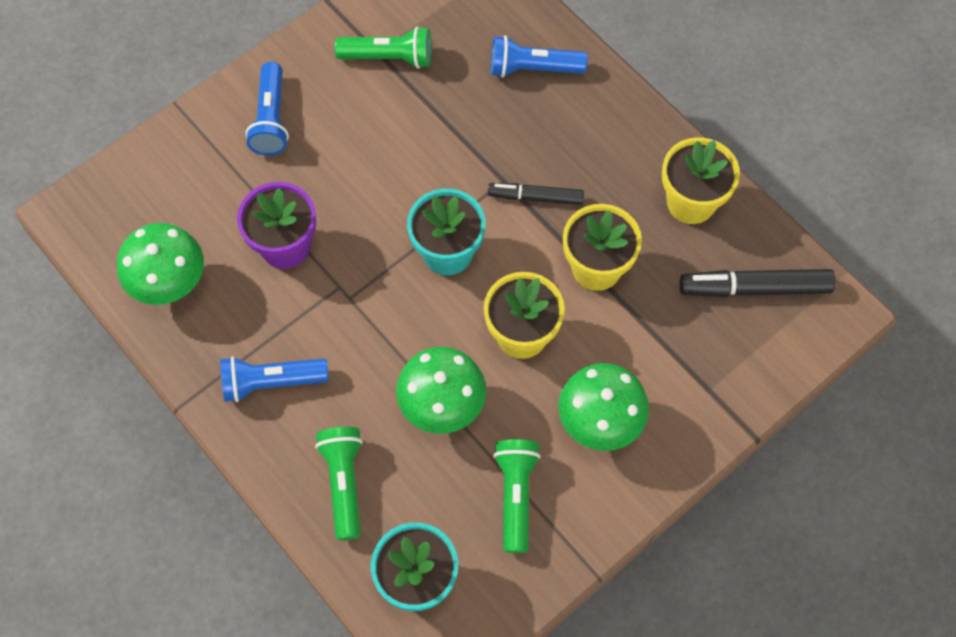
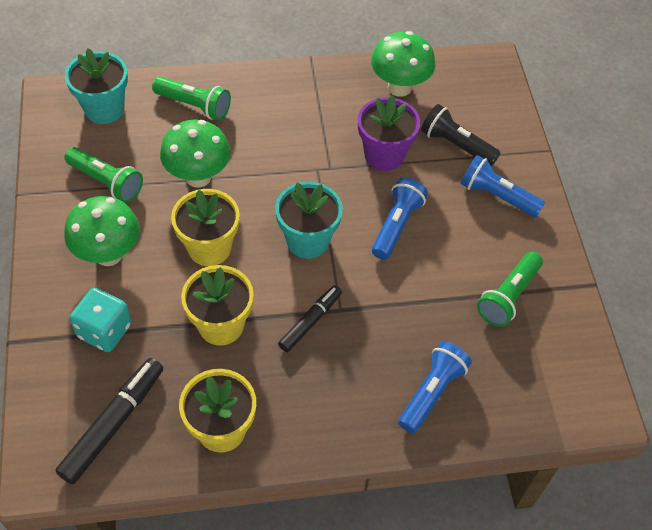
camera: 120 degrees right, 10 degrees down
(224, 187) = (456, 145): none -> black flashlight
(271, 382) = (290, 103): blue flashlight -> blue flashlight (396, 225)
(679, 362) = (104, 331): none -> turquoise dice

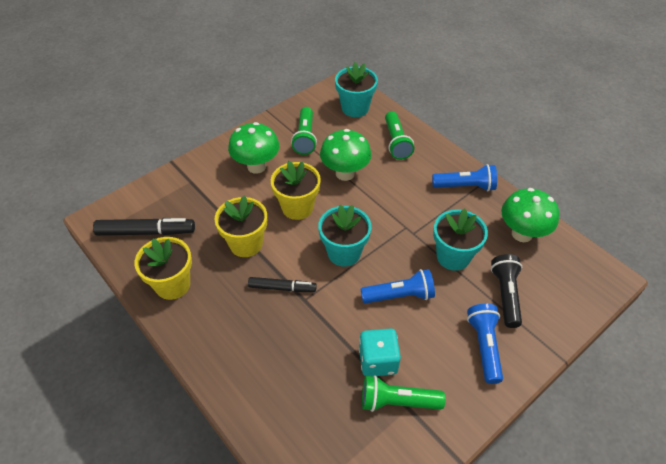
camera: 60 degrees right, 5 degrees down
(104, 331) = (204, 194): turquoise dice -> turquoise dice (378, 361)
(384, 155) = (453, 256): purple flower pot -> turquoise flower pot
(432, 392) = (276, 391): blue flashlight -> blue flashlight (465, 186)

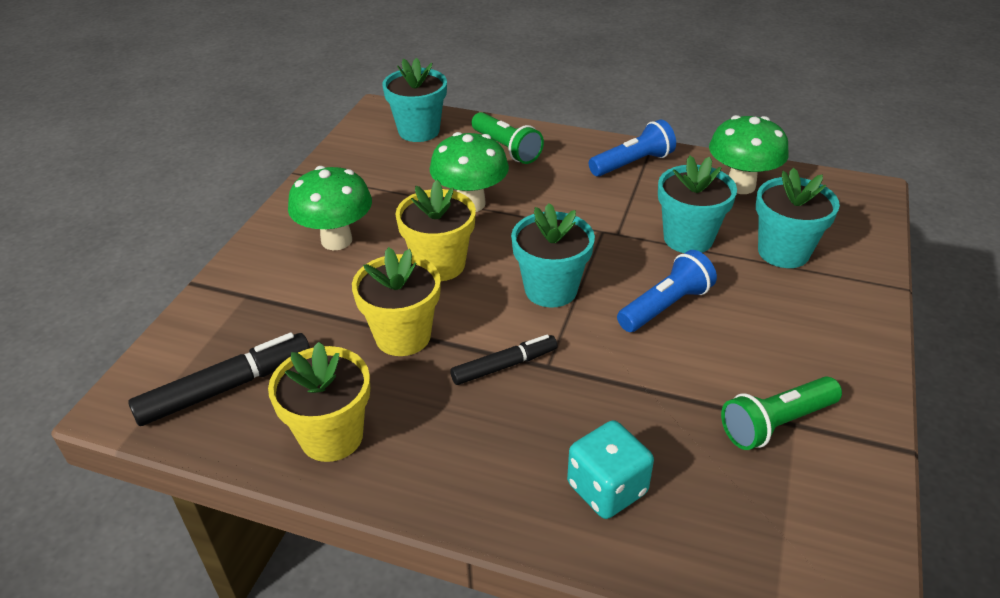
camera: 30 degrees left, 10 degrees down
(305, 138) = (379, 184): green flashlight -> none
(378, 361) = (709, 390): turquoise dice -> turquoise dice (607, 488)
(484, 346) = (813, 314): blue flashlight -> none
(505, 295) = (783, 252): black flashlight -> turquoise flower pot

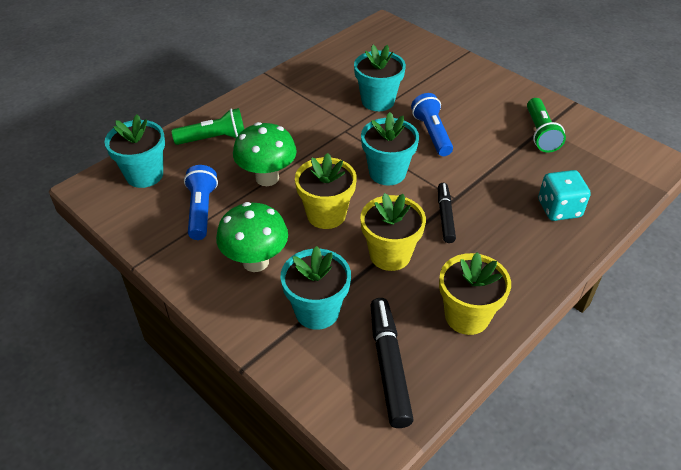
camera: 65 degrees left, 5 degrees up
(633, 163) = (284, 91): blue flashlight -> blue flashlight (201, 210)
(740, 186) = (343, 62): green mushroom -> none
(783, 252) = (414, 74): turquoise flower pot -> turquoise flower pot (317, 311)

